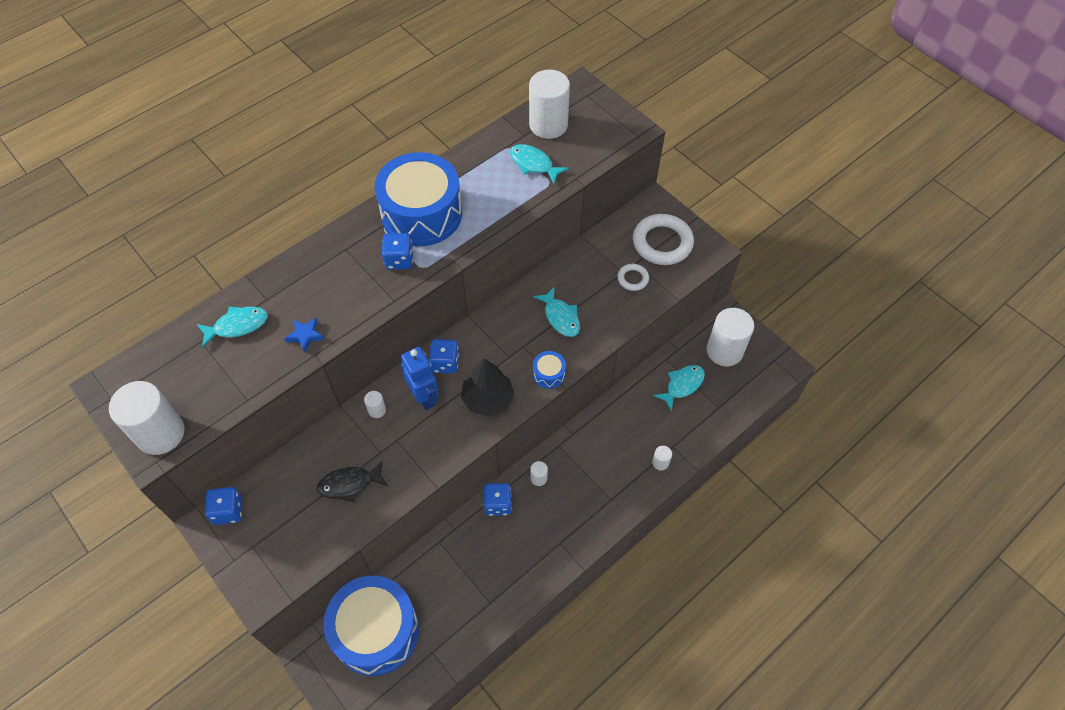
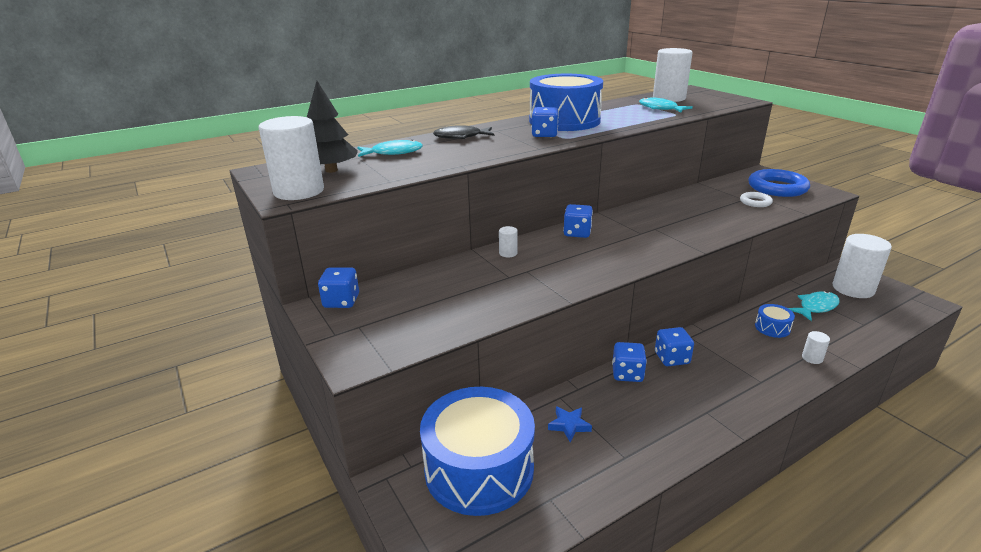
camera: 10 degrees right, 30 degrees down
(305, 335) = (454, 158): blue star -> blue star (569, 425)
(349, 484) = (474, 293): black fish -> black fish (461, 137)
(424, 396) = (556, 249): blue robot -> none
(488, 399) = (622, 253): black tree -> black tree (331, 170)
(538, 478) = (671, 358): white cylinder -> blue dice
(549, 374) = (684, 244): blue drum -> blue drum (772, 328)
(561, 317) = (689, 216): turquoise fish -> none
(662, 243) = (777, 188): white ring -> blue ring

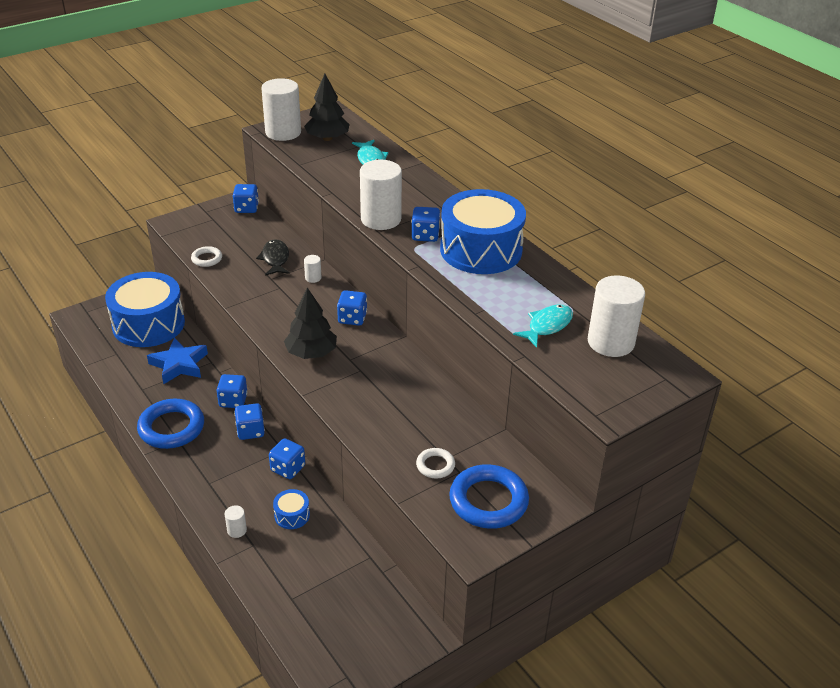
camera: 85 degrees right, 10 degrees up
(461, 137) = (418, 189): black fish -> black fish (275, 259)
(462, 323) = (207, 259): none -> white ring
(569, 425) = (179, 364): blue star -> blue star, size x1.85
(638, 250) = (311, 353): none -> black tree
(689, 419) = (171, 428): none -> blue ring
(714, 332) = (288, 468): none -> blue dice
(816, 307) = (330, 567): turquoise fish -> none
(853, 289) = (371, 621): white cylinder -> white cylinder (381, 219)

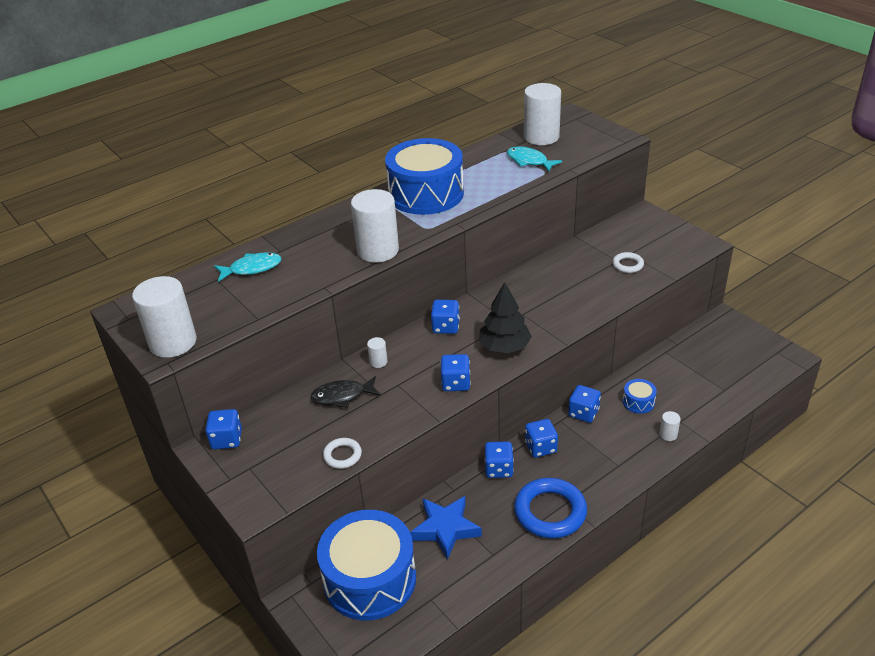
camera: 90 degrees left, 0 degrees up
(327, 138) = (196, 305): black tree -> none
(425, 235) = (405, 223): blue dice -> blue dice (456, 383)
(488, 501) = (654, 239): blue ring -> none

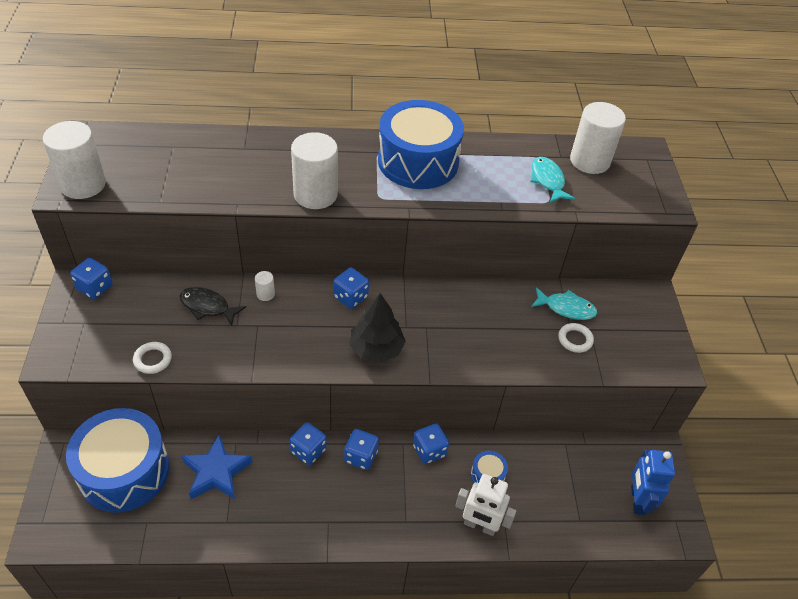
camera: 30 degrees right, 10 degrees up
(252, 268) = (207, 152): turquoise fish -> turquoise fish (566, 308)
(456, 383) = (301, 355): blue dice -> none
(550, 512) = (307, 520): blue ring -> none
(668, 435) = (479, 525): white cylinder -> white robot
(744, 355) = (637, 500): none -> blue robot

